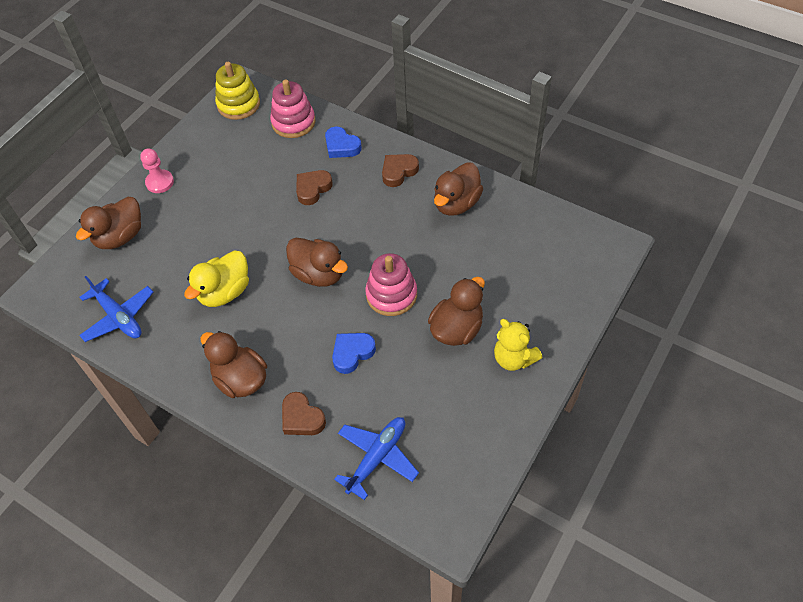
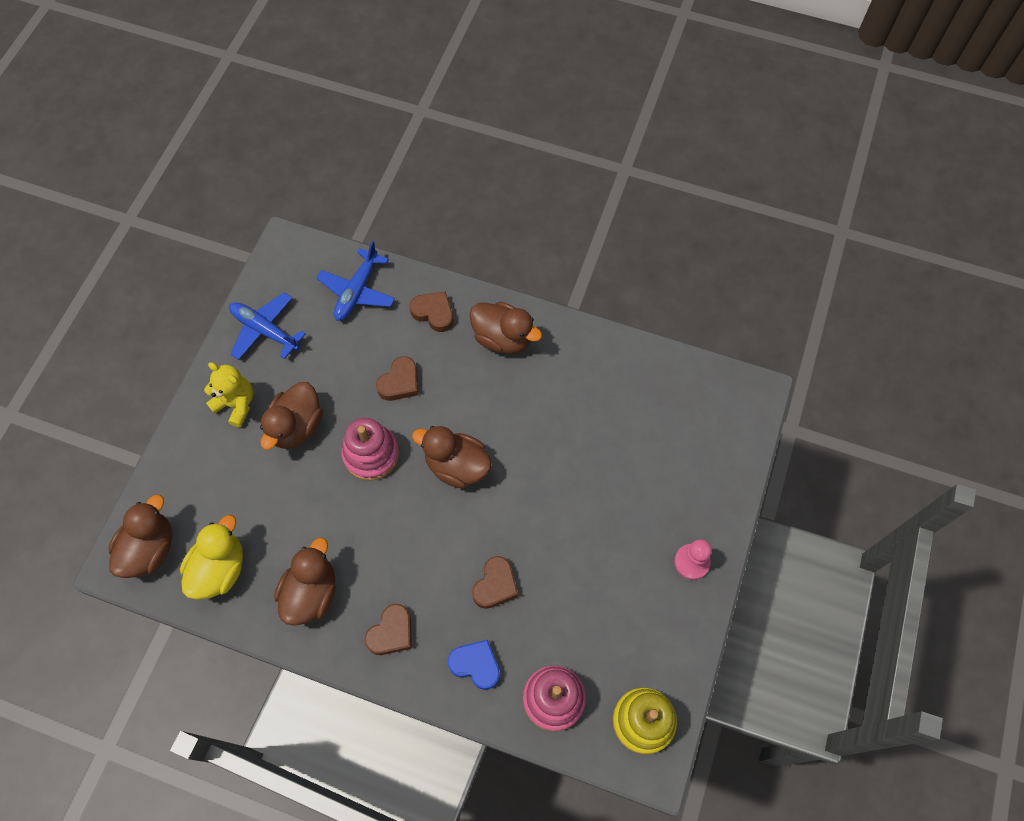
camera: 165 degrees right, 10 degrees up
(119, 317) = (653, 380): blue plane -> blue plane (264, 330)
(120, 237) = (701, 475): brown duck -> brown duck (150, 549)
(225, 292) = (553, 427): yellow duck -> yellow duck (220, 569)
(352, 353) = (400, 382): blue heart -> brown heart

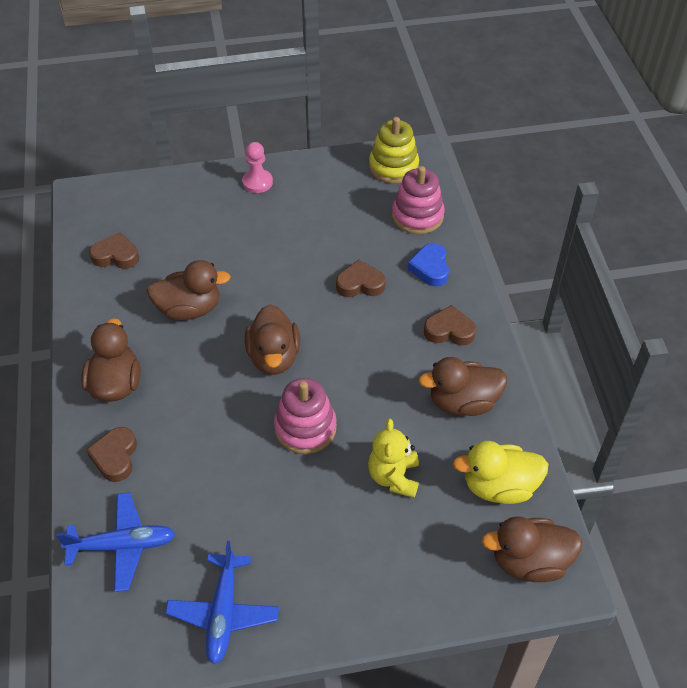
camera: 120 degrees left, 15 degrees down
(236, 404) = (330, 583): yellow teddy bear -> yellow teddy bear (394, 477)
(296, 426) = (318, 509): brown duck -> brown duck (189, 309)
(400, 382) = (214, 445): brown heart -> brown heart (116, 255)

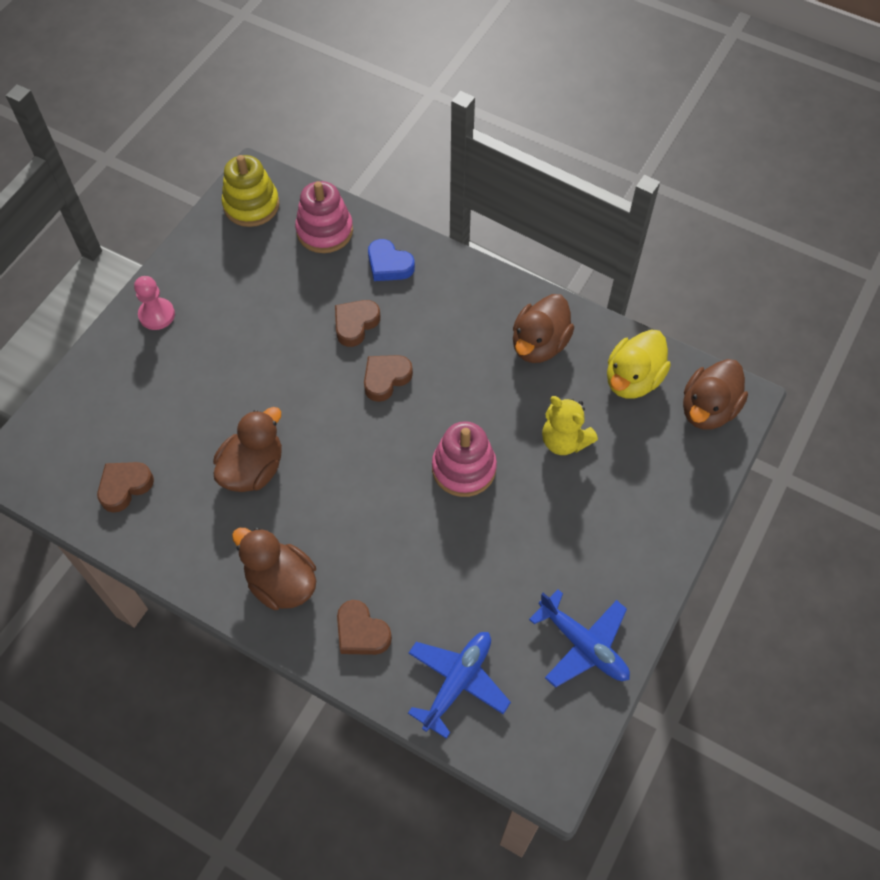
camera: 50 degrees left, 10 degrees up
(274, 357) = (370, 441): brown duck -> none
(449, 330) = (464, 301): brown heart -> brown heart (386, 379)

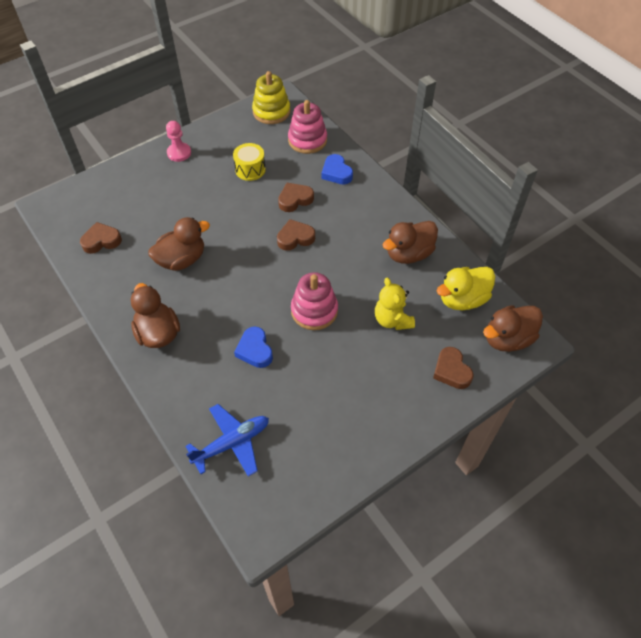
camera: 25 degrees right, 5 degrees down
(271, 303) = (250, 169): none -> yellow drum
(361, 632) = (189, 384): brown heart -> brown heart (451, 371)
(418, 552) = (255, 350): none -> blue heart
(583, 645) = (331, 457): blue plane -> none

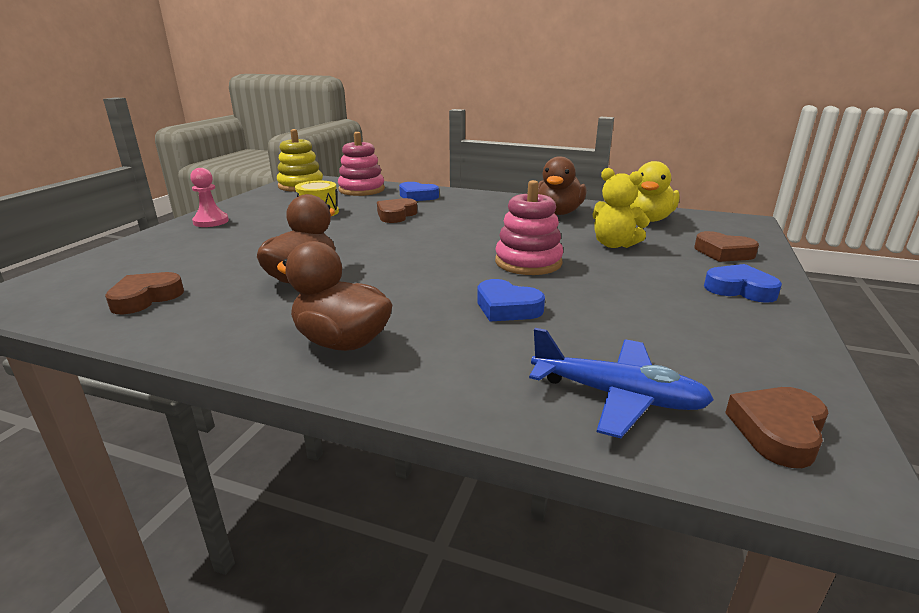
camera: 35 degrees left, 30 degrees down
(232, 443) = (617, 396): blue plane -> blue plane turned 90 degrees clockwise
(295, 238) = (431, 232): brown heart -> brown heart (777, 431)
(401, 411) = (740, 289): none -> blue heart
(507, 339) = (723, 225): brown duck -> none

